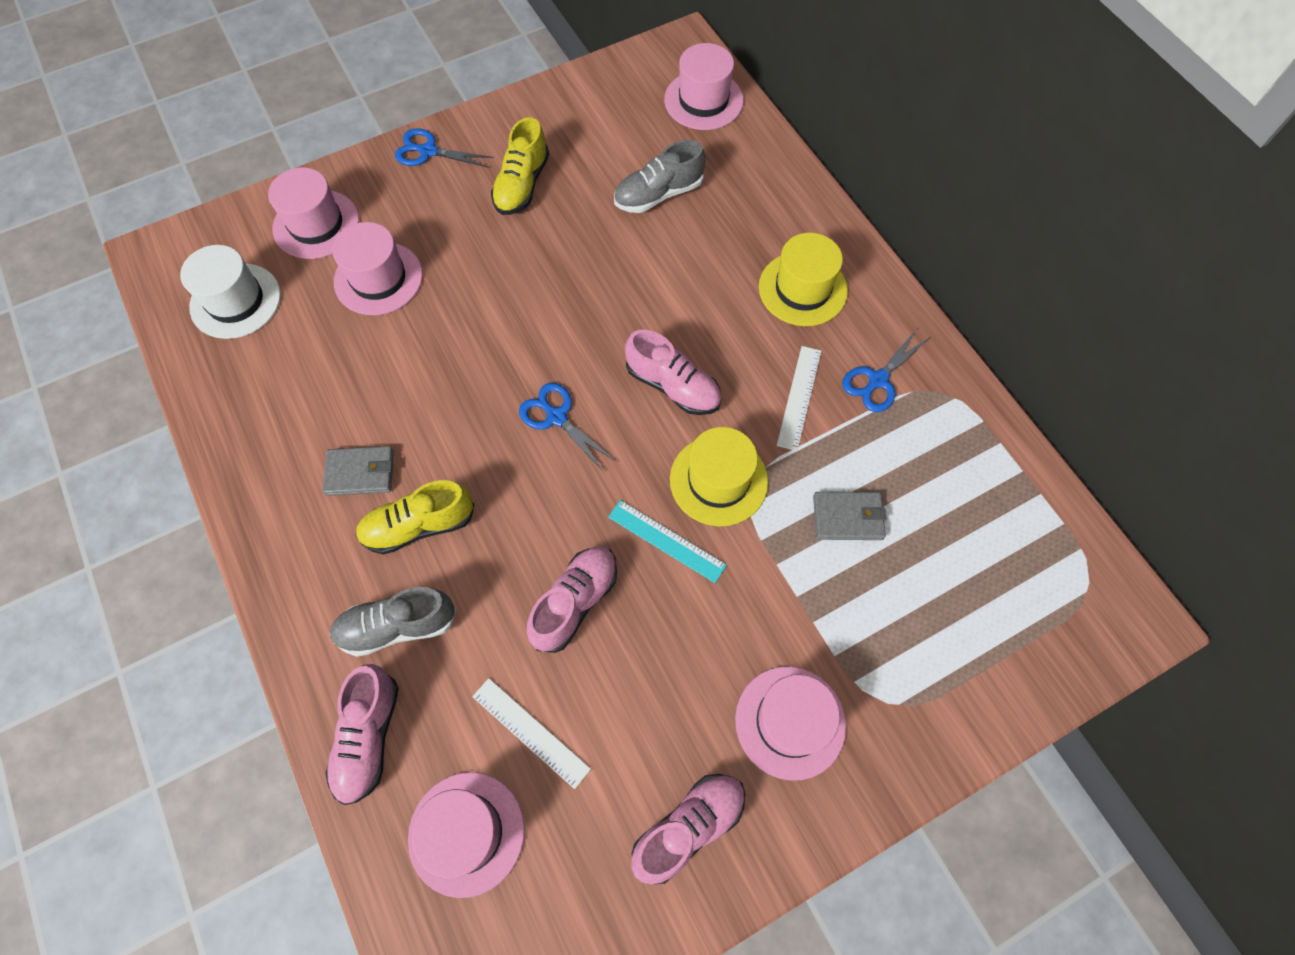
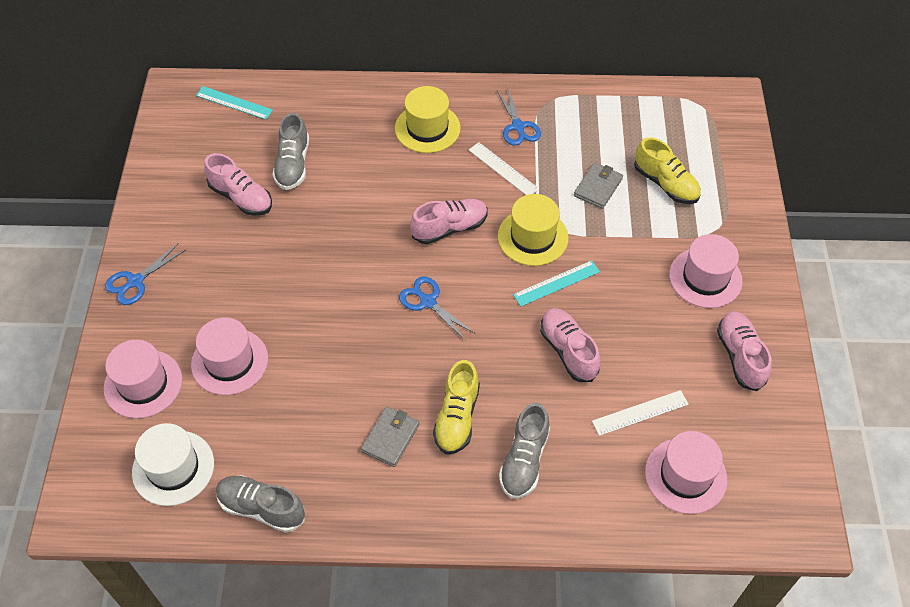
camera: 60 degrees left, 10 degrees down
(223, 399) = (261, 508): none -> grey shoe
(368, 737) = (593, 508): pink shoe -> pink shoe (241, 197)
(522, 185) = (218, 237): yellow shoe -> yellow shoe (665, 184)
(556, 417) = (428, 302): blue scissors -> blue scissors turned 60 degrees clockwise
(703, 100) = (234, 103): pink hat -> turquoise ruler

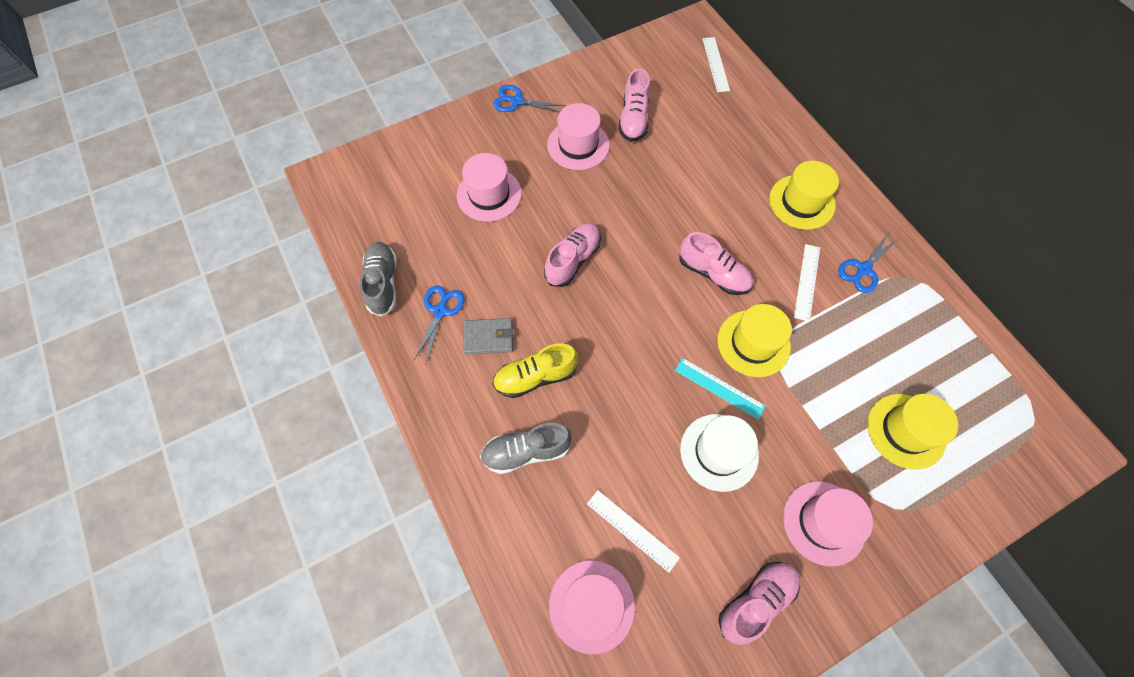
camera: 60 degrees right, 10 degrees up
(143, 384) = (439, 155): pink hat -> pink hat (578, 145)
(173, 468) = (385, 211): white hat -> white hat (719, 452)
(234, 103) = (715, 64): turquoise ruler -> white ruler
(293, 165) = (689, 133): grey shoe -> none
(428, 302) = (629, 296): blue scissors -> blue scissors (440, 311)
(568, 351) = (656, 433): pink shoe -> pink shoe (573, 260)
(598, 187) = (851, 370): grey wallet -> none
(665, 184) = (906, 431): yellow shoe -> yellow hat

